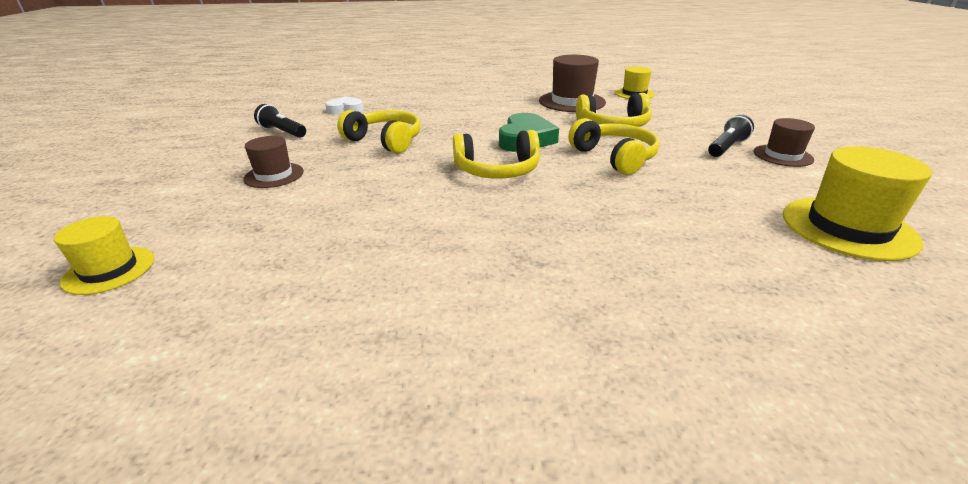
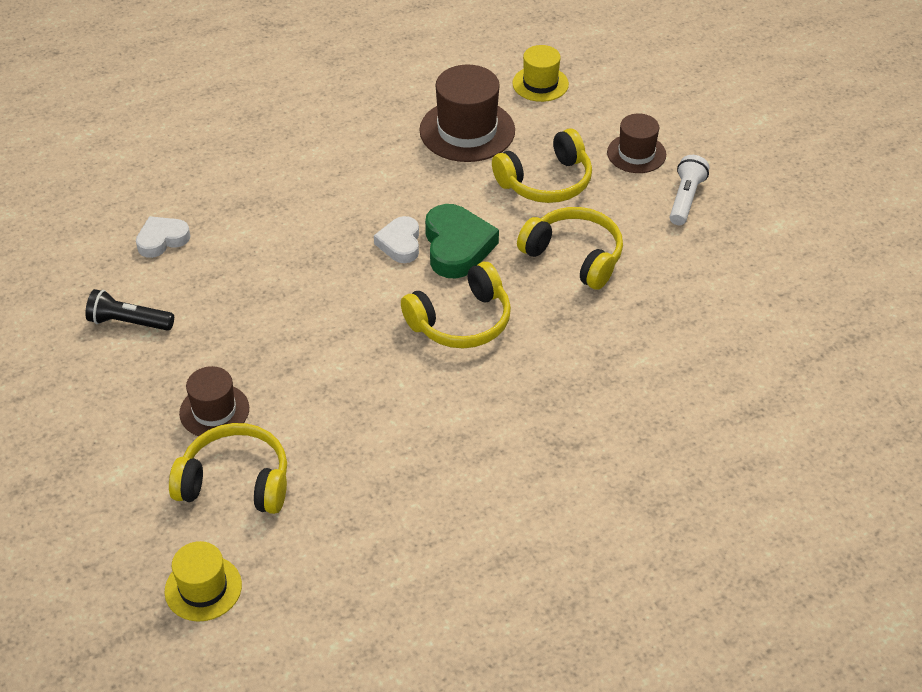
camera: 25 degrees left, 15 degrees up
(385, 141) = (287, 301): yellow headphones -> yellow headphones (236, 481)
(486, 132) = (400, 243): none -> white heart
(726, 147) = (685, 199): black flashlight -> white flashlight
(782, 155) = (744, 200): brown hat -> brown hat (636, 153)
(848, 228) = (810, 312): yellow hat -> none

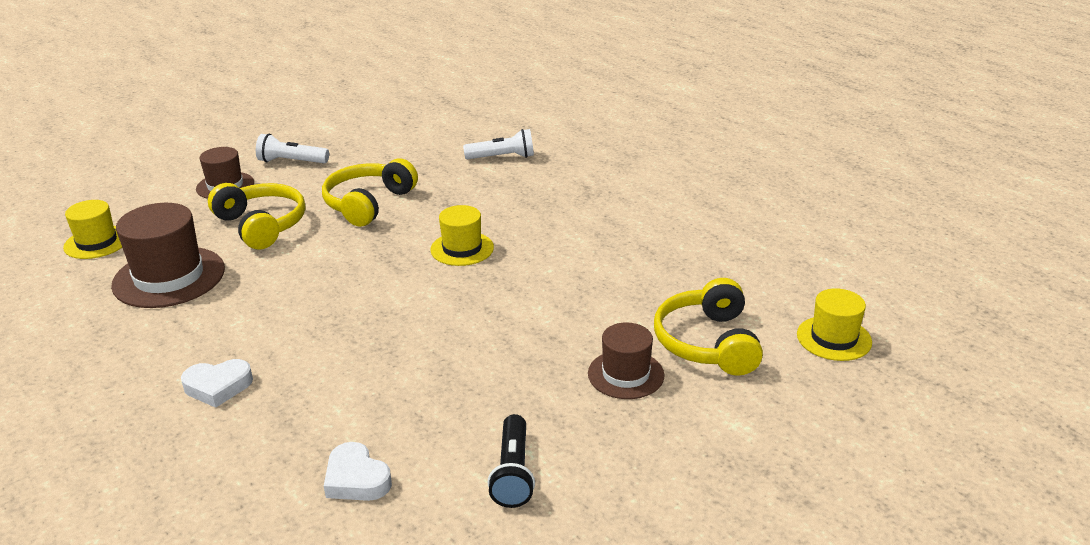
camera: 100 degrees left, 15 degrees down
(400, 243) = (355, 295): white heart -> white heart (218, 386)
(457, 246) = (358, 262): green heart -> none
(461, 321) = (462, 249): yellow headphones -> yellow hat
(668, 376) = (502, 157): none -> white flashlight

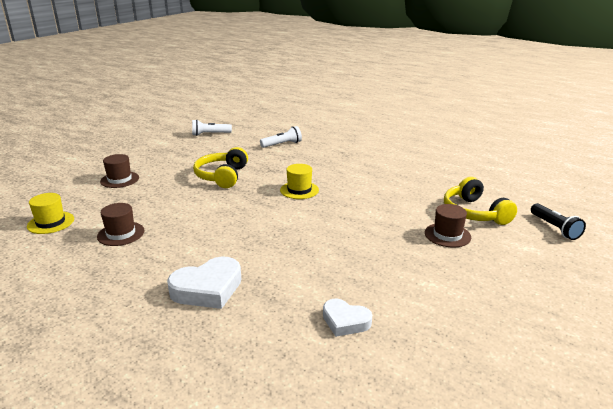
camera: 20 degrees left, 5 degrees down
(169, 277) = (121, 234): brown hat -> brown hat, size x0.61
(218, 386) = (208, 289): white heart -> white heart, size x1.59
(262, 225) = (162, 196): yellow headphones -> none
(291, 162) = (154, 162): white flashlight -> white flashlight (210, 134)
(513, 473) = (434, 296): black flashlight -> black flashlight (554, 228)
(834, 338) = (531, 200): yellow hat -> none

